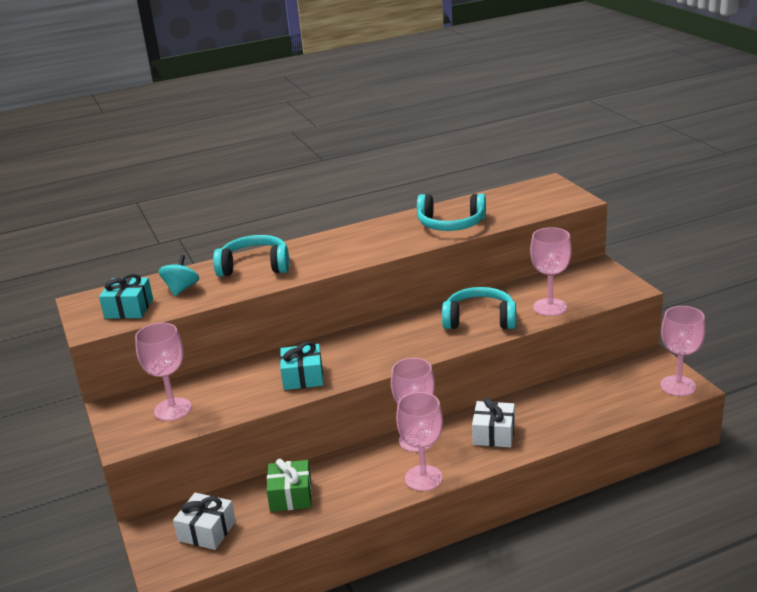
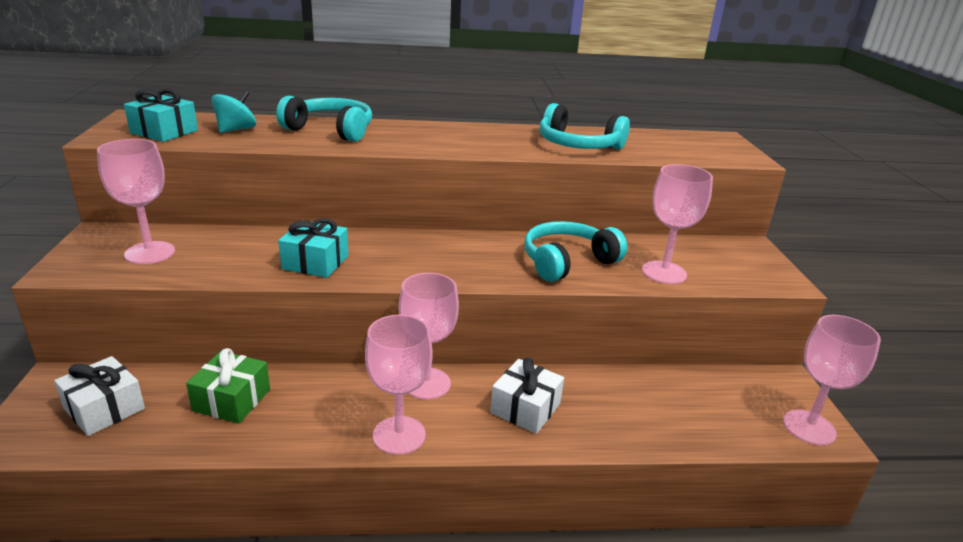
camera: 15 degrees right, 0 degrees up
(480, 320) = (567, 262): turquoise headphones -> turquoise headphones turned 60 degrees counterclockwise

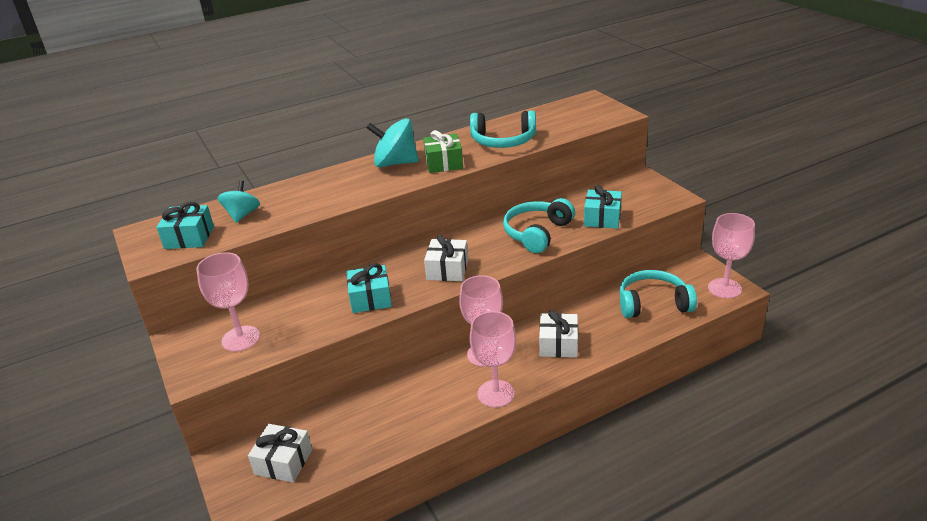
camera: 20 degrees left, 5 degrees up
(232, 400) = (366, 419): green gift -> green gift (444, 163)
(331, 130) = (315, 189): turquoise headphones -> turquoise headphones (653, 304)
(427, 263) = (447, 270): none -> white gift
(438, 132) = (395, 163): none -> turquoise spinning top
(664, 272) = (602, 218): pink goblet -> turquoise gift

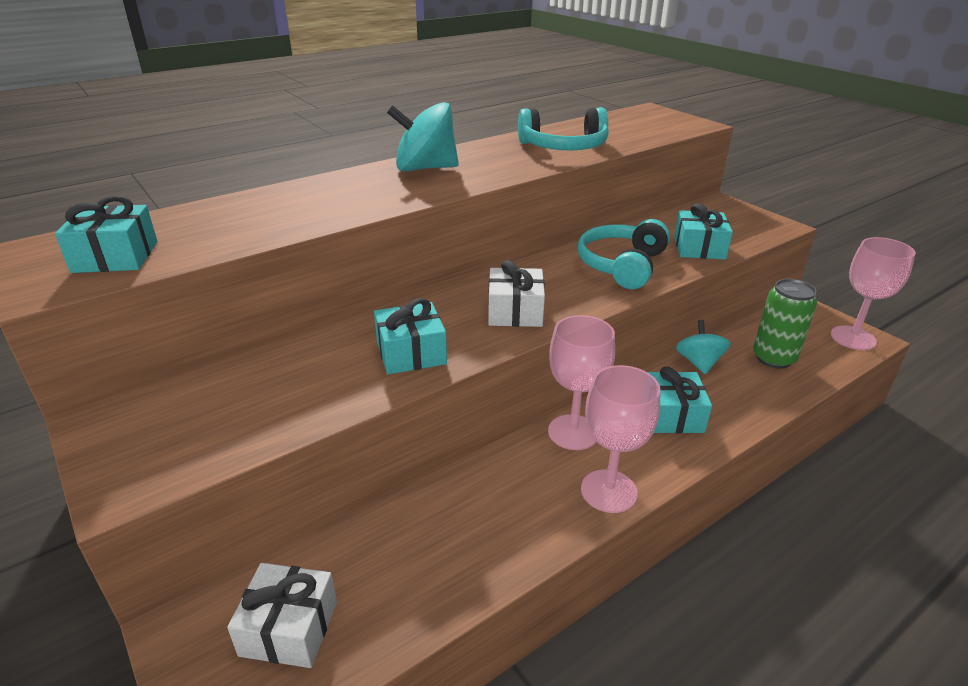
camera: 10 degrees left, 0 degrees up
(241, 338) = (207, 419): pink goblet -> none
(242, 215) = (204, 227): turquoise spinning top -> turquoise spinning top (699, 363)
(444, 163) = (493, 169): green gift -> none
(558, 344) = (672, 415): white gift -> turquoise gift
(653, 304) = (773, 358): turquoise headphones -> green can

